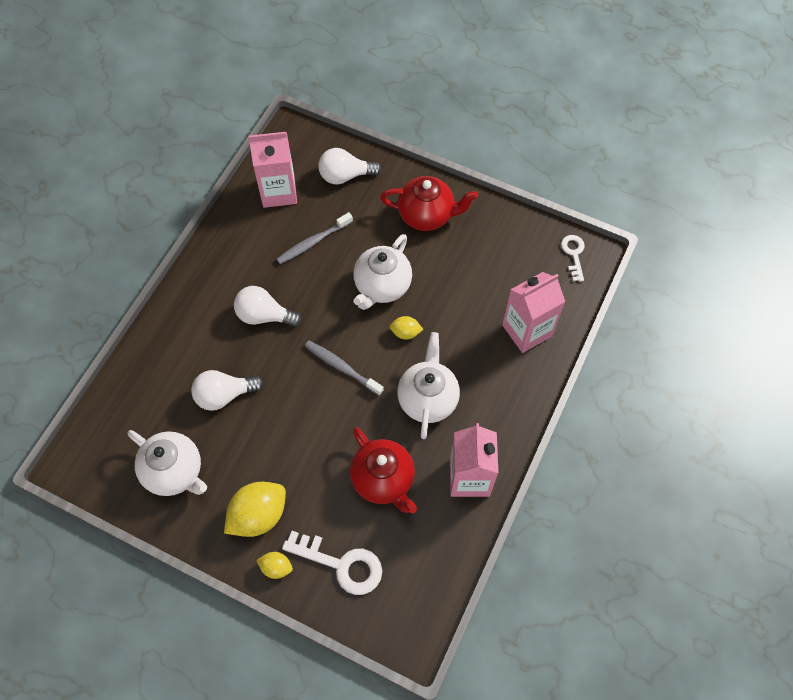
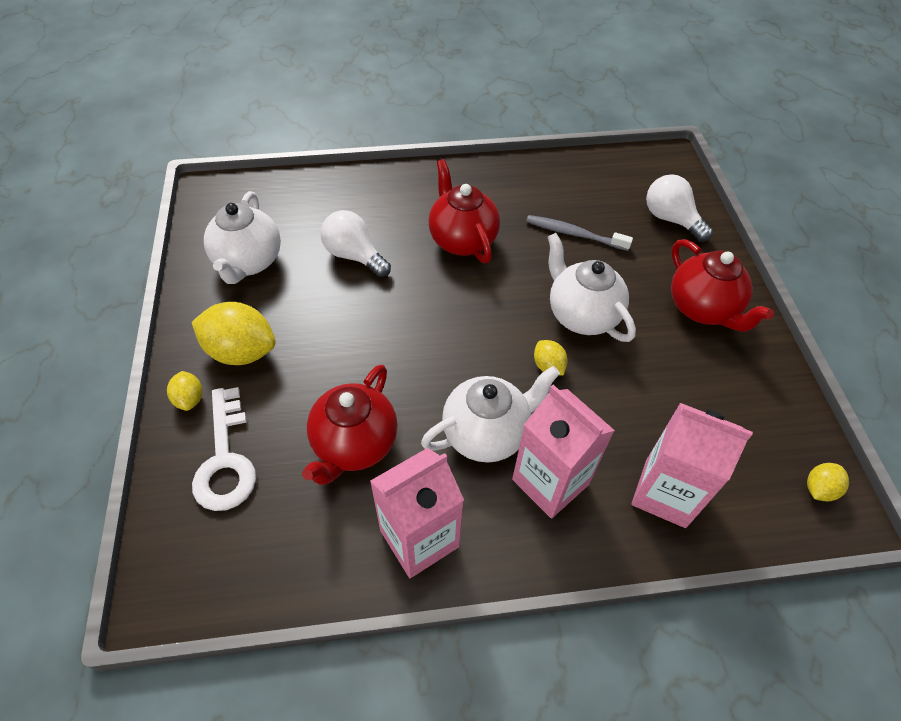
camera: 55 degrees right, 10 degrees down
(264, 315) = (462, 240): white light bulb -> red teapot
(278, 191) = (600, 182): pink carton -> pink carton (550, 482)
(342, 367) = (459, 331): grey toothbrush -> none
(382, 286) = (581, 315): white teapot -> white teapot turned 60 degrees clockwise
(573, 254) = (819, 489): white key -> yellow lemon

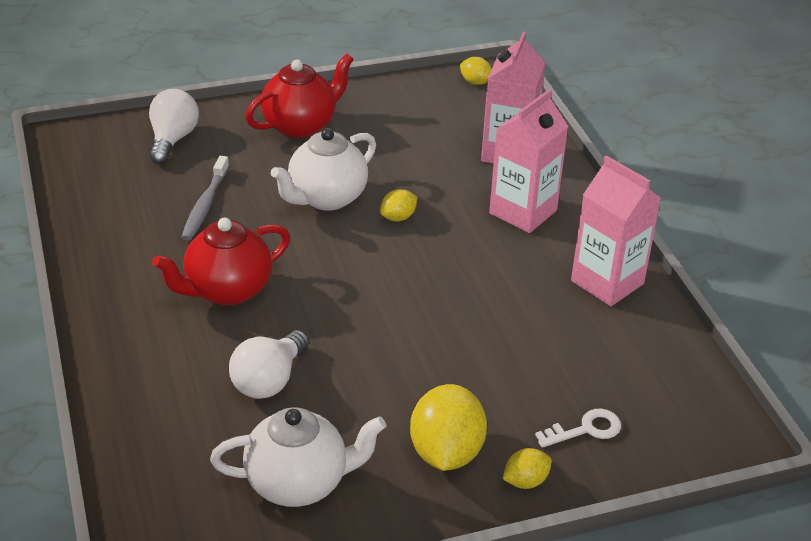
camera: 100 degrees left, 15 degrees down
(225, 459) = (586, 429): white key -> white key, size x0.60
(354, 444) = (532, 337): red teapot -> none
(486, 433) = (488, 251): white teapot -> none
(670, 219) = (172, 140): white light bulb -> white light bulb turned 150 degrees clockwise

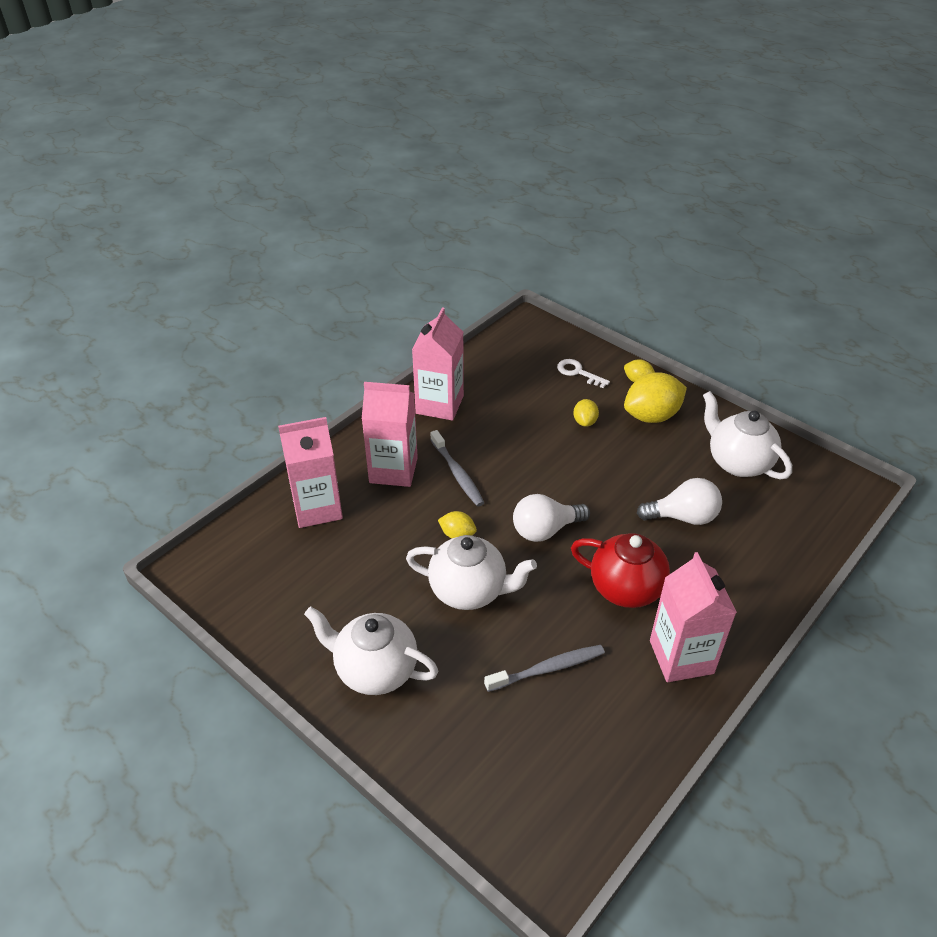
camera: 120 degrees left, 5 degrees up
(128, 283) = (681, 657): none -> pink carton
(172, 140) = (475, 764): white light bulb -> white light bulb (545, 530)
(300, 125) = (375, 670): red teapot -> white teapot
(475, 82) = (211, 575): yellow lemon -> yellow lemon (585, 422)
(481, 250) = (457, 474): none -> grey toothbrush

